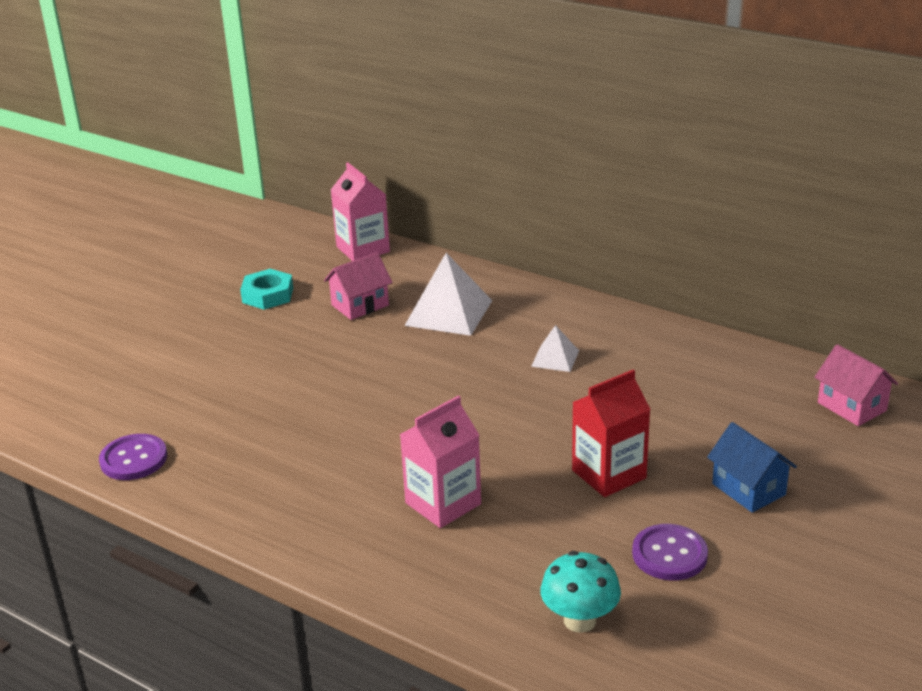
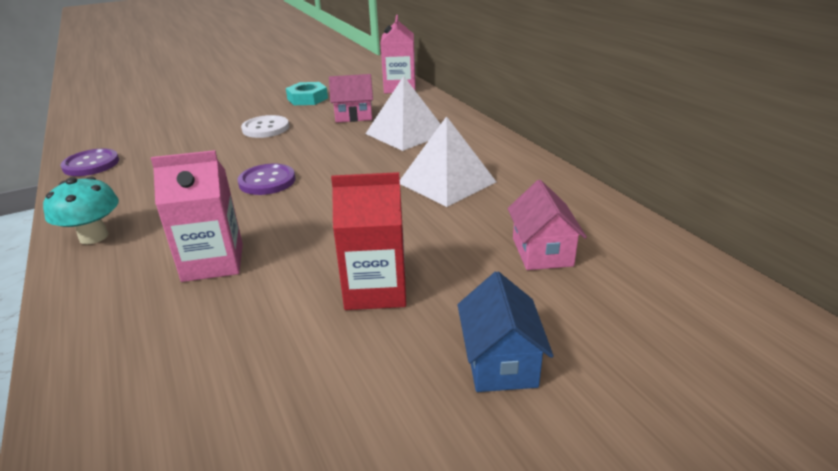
camera: 30 degrees right, 0 degrees up
(277, 351) = (265, 128): none -> white button
(555, 358) = (446, 182): white pyramid -> white pyramid, size x1.85
(580, 620) = (155, 434): turquoise mushroom -> turquoise mushroom (94, 237)
(669, 554) = (333, 400): purple button -> purple button (267, 181)
(851, 406) = (715, 315): pink house -> pink house (542, 252)

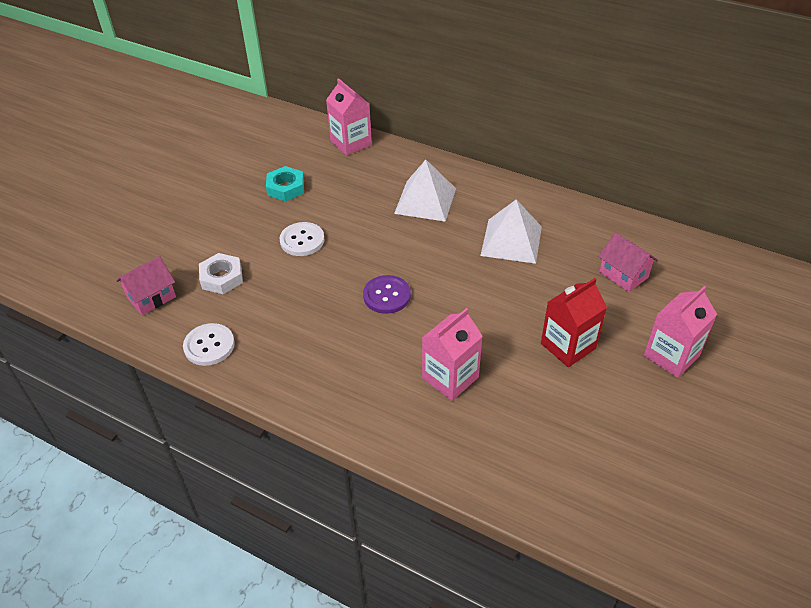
camera: 35 degrees left, 15 degrees up
(91, 164) = (209, 345): purple button -> white button
(94, 237) = (336, 403): turquoise mushroom -> none
(174, 131) = (222, 277): none -> white nut
(353, 116) = (357, 195): pink house -> pink house (151, 297)
(500, 362) = (671, 356): blue house -> pink carton

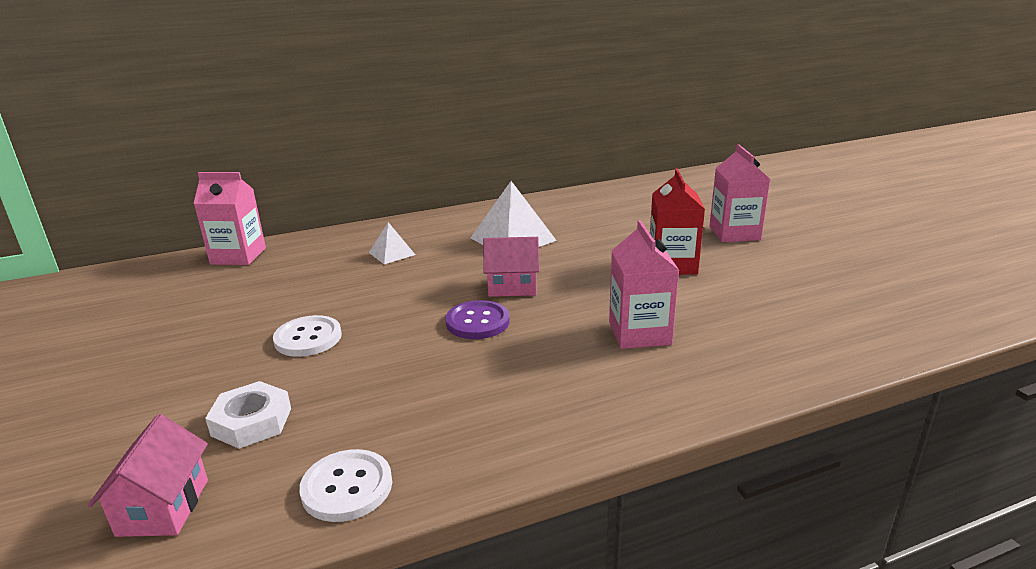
camera: 50 degrees left, 20 degrees down
(286, 188) = (212, 315): turquoise nut -> none
(425, 200) = (392, 253): white pyramid -> white pyramid, size x0.54
(623, 274) = (623, 216): pink house -> pink house (512, 287)

